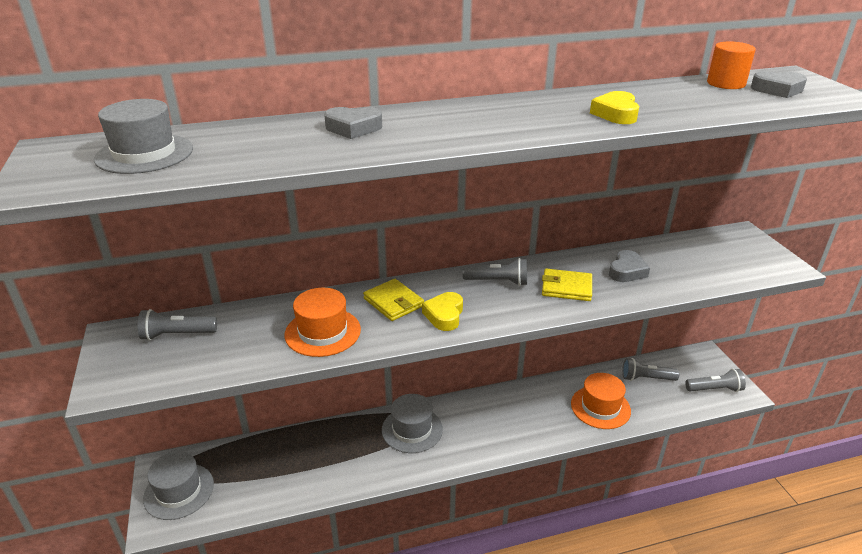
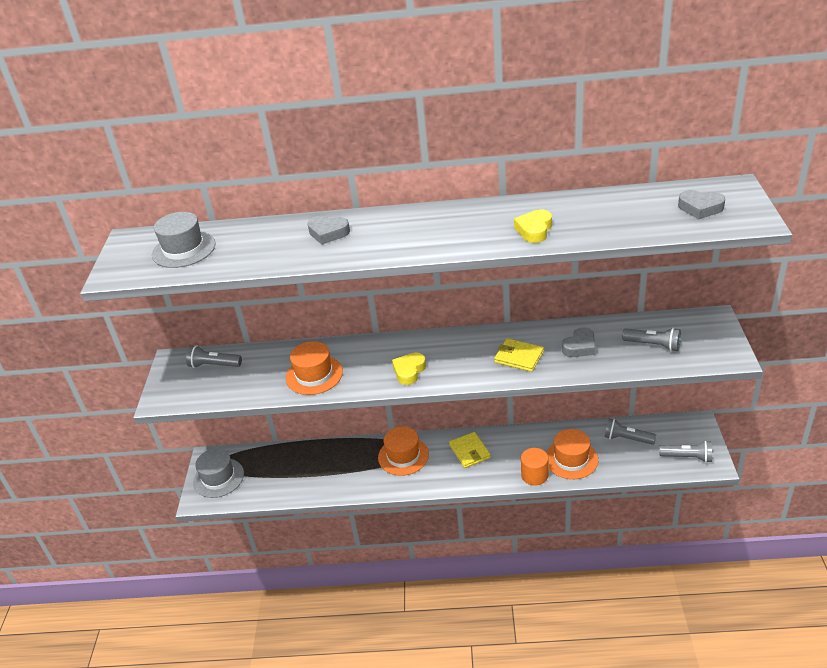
camera: 20 degrees right, 5 degrees up
(393, 302) = (375, 355): yellow wallet -> yellow wallet (469, 451)
(412, 429) = (403, 456): grey hat -> orange hat
(498, 281) = (465, 345): grey flashlight -> grey flashlight (653, 345)
(726, 83) = (660, 197): orange cylinder -> orange cylinder (534, 475)

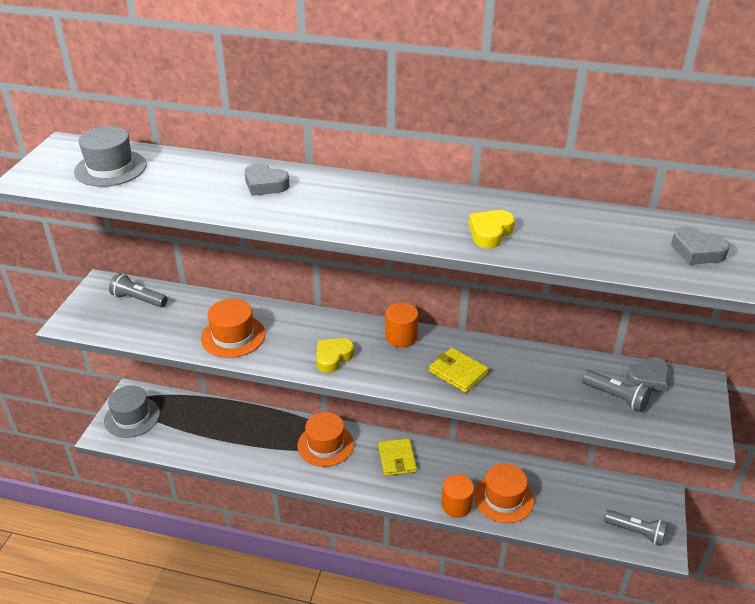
camera: 10 degrees right, 0 degrees up
(459, 340) = (401, 337): none -> orange cylinder
(580, 347) = (531, 378): grey heart -> grey heart (648, 379)
(627, 439) = (574, 491): grey flashlight -> none

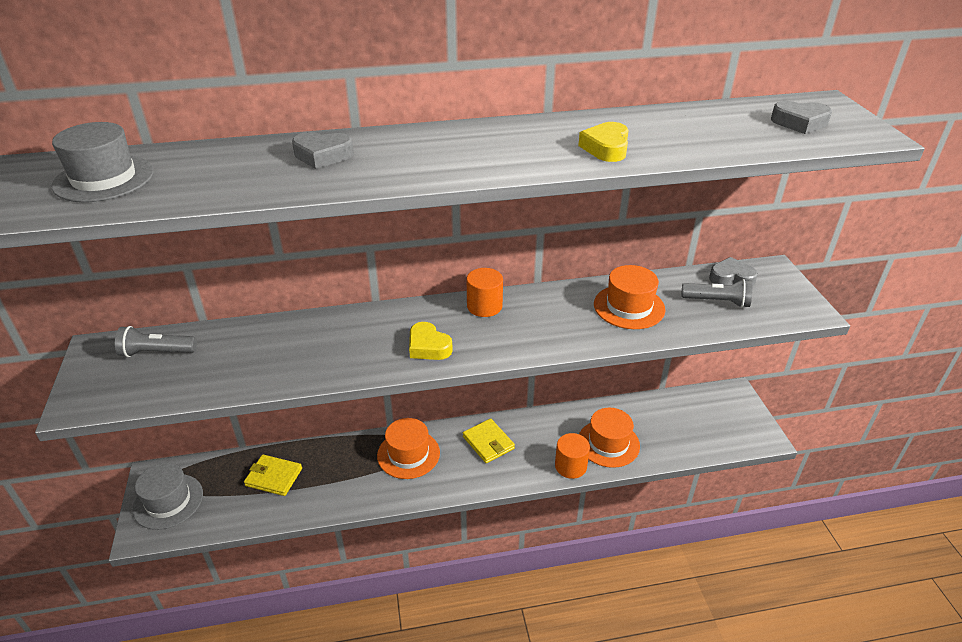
camera: 25 degrees left, 0 degrees up
(233, 336) = (301, 358): orange hat -> orange hat (629, 307)
(333, 357) = (428, 346): yellow heart -> yellow heart turned 60 degrees counterclockwise
(458, 372) = (563, 323): yellow wallet -> yellow wallet (274, 477)
(636, 532) = (735, 431): grey flashlight -> none
(648, 379) = (731, 278): grey heart -> grey heart turned 120 degrees counterclockwise

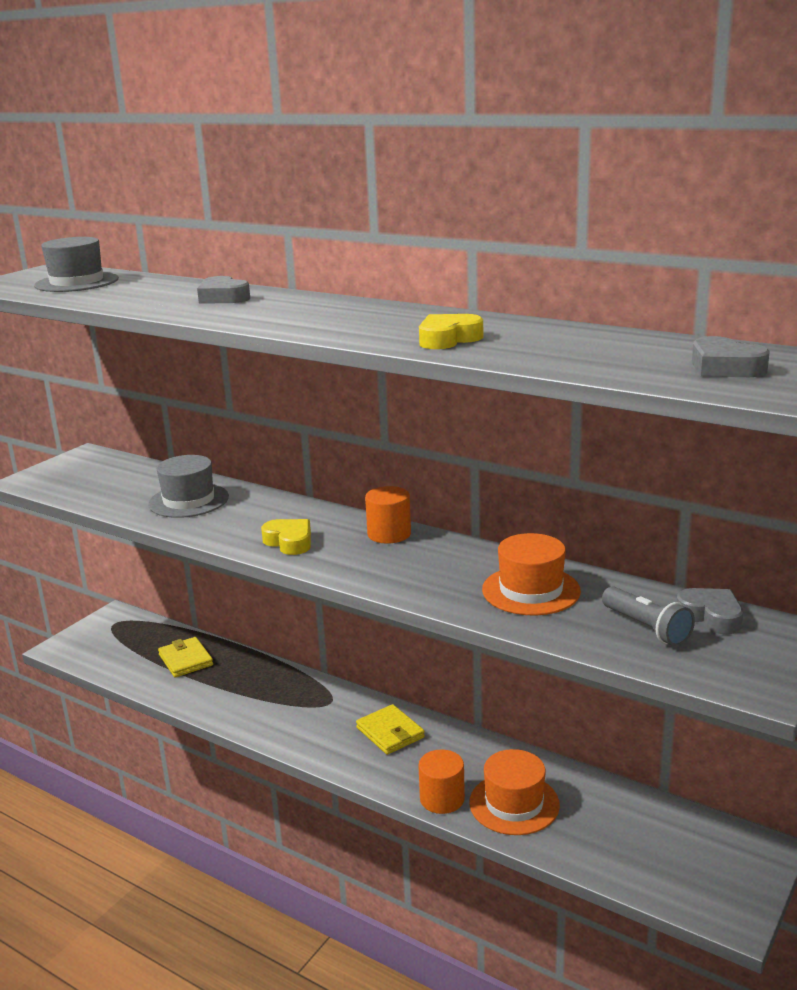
camera: 45 degrees right, 15 degrees down
(156, 352) = (112, 470): grey flashlight -> none
(168, 501) = (101, 637): grey hat -> grey hat (188, 500)
(408, 454) = (307, 701): orange hat -> none
(428, 346) = (289, 542): yellow heart -> yellow heart turned 135 degrees clockwise
(488, 443) = (390, 732): yellow wallet -> yellow wallet turned 45 degrees counterclockwise

